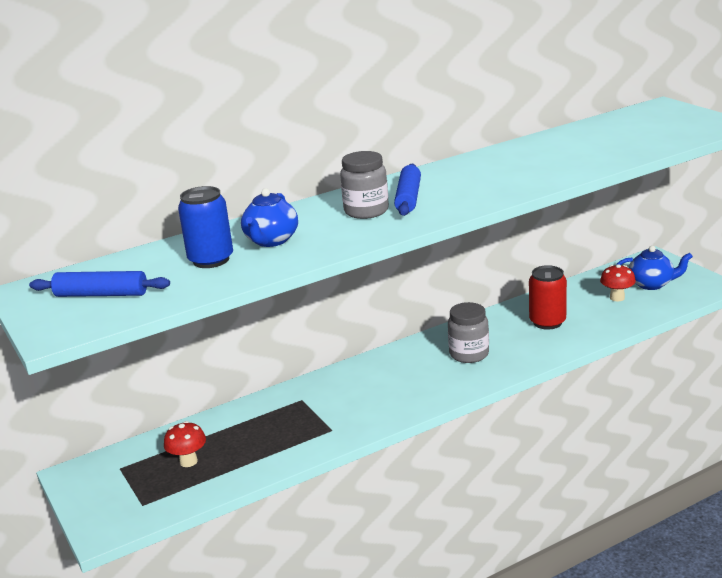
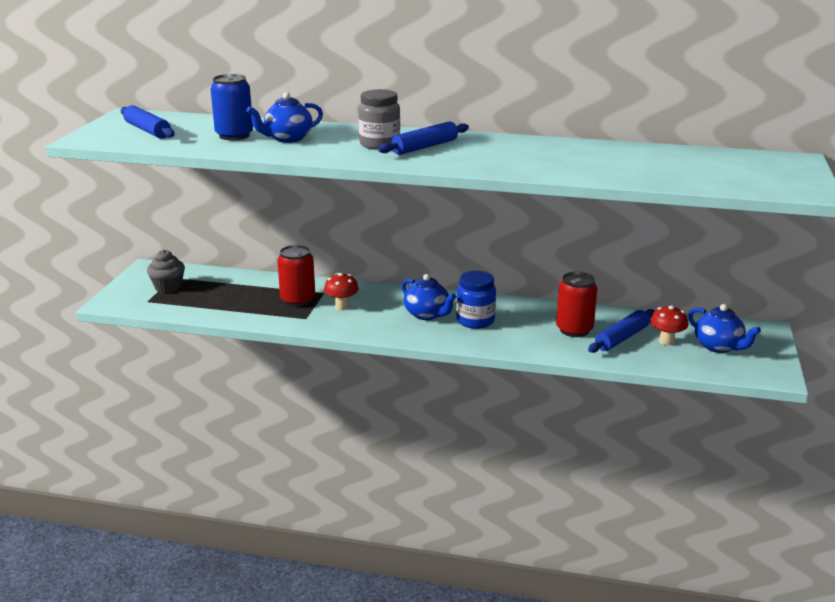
camera: 40 degrees right, 0 degrees up
(135, 479) = (168, 287): none -> grey cupcake
(188, 461) = (206, 292): red mushroom -> red mushroom (342, 306)
(292, 419) = (298, 300): none -> red can
(424, 369) = (427, 314): none -> blue teapot
(469, 354) = (475, 321): grey jar -> blue jar
(587, 311) = (622, 338): none -> blue rolling pin

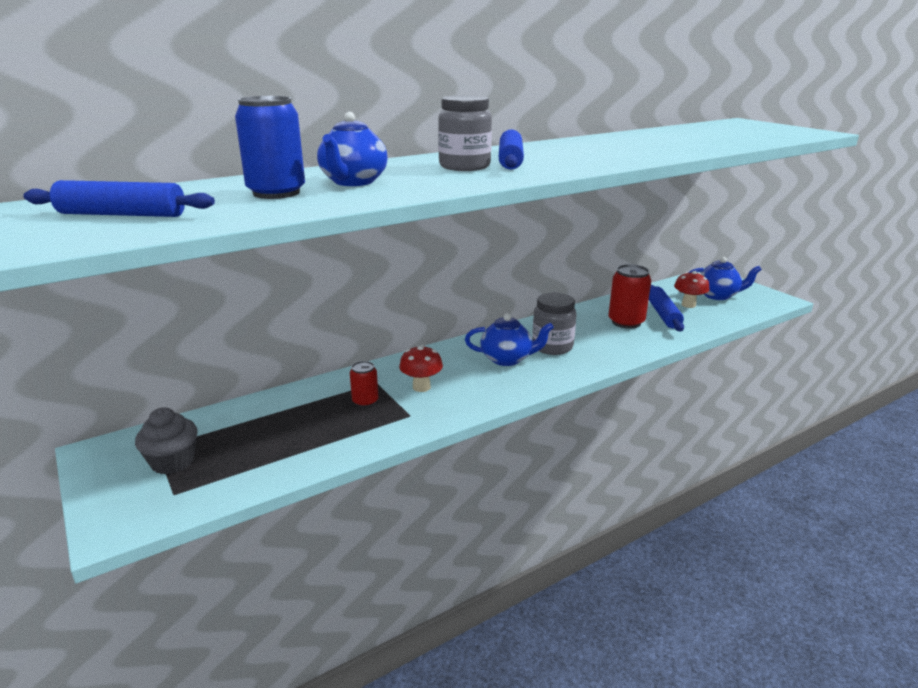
camera: 45 degrees left, 0 degrees up
(298, 300) = (365, 401): red can -> red can, size x0.58
(475, 321) = (552, 347): blue jar -> grey jar

